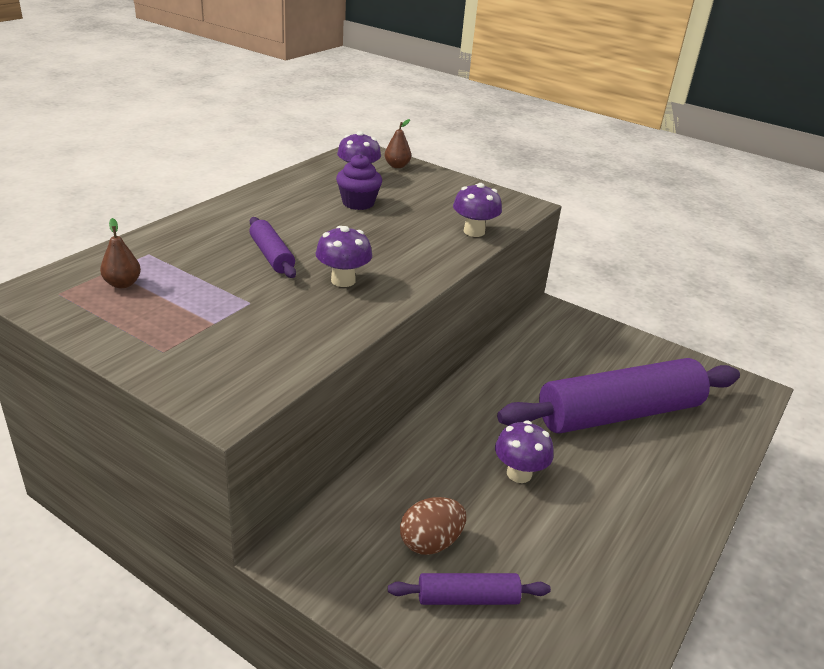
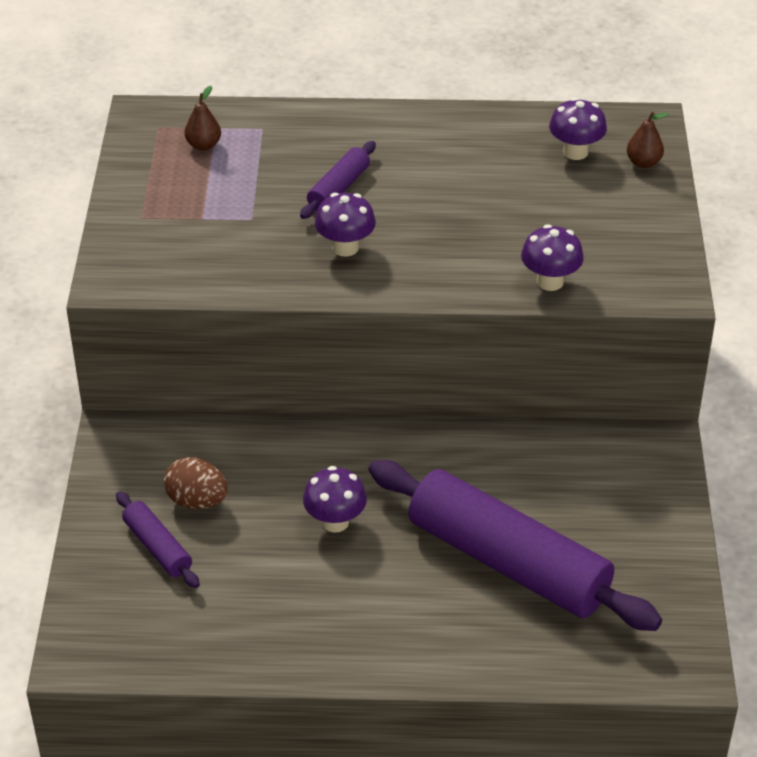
camera: 60 degrees right, 10 degrees up
(358, 203) = (511, 182): purple cupcake -> none

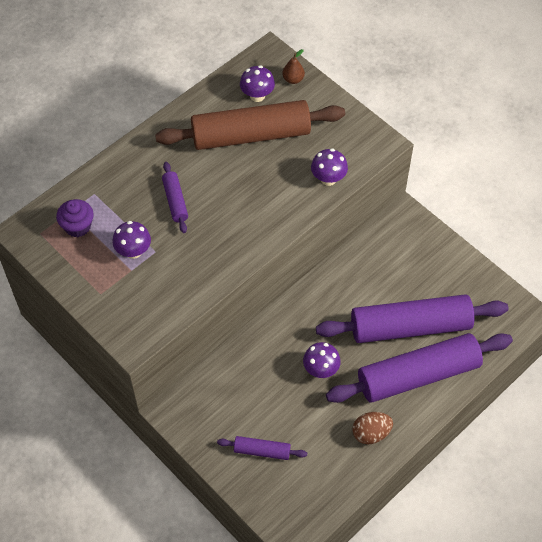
camera: 45 degrees left, 15 degrees up
(197, 501) = (250, 413): brown egg -> brown egg (371, 433)
(203, 145) = (78, 226): brown pear -> purple cupcake
(345, 247) = (219, 232): purple mushroom -> purple mushroom (133, 251)
(448, 619) = (418, 375): none -> purple rolling pin
(514, 183) = (251, 135): none -> brown rolling pin

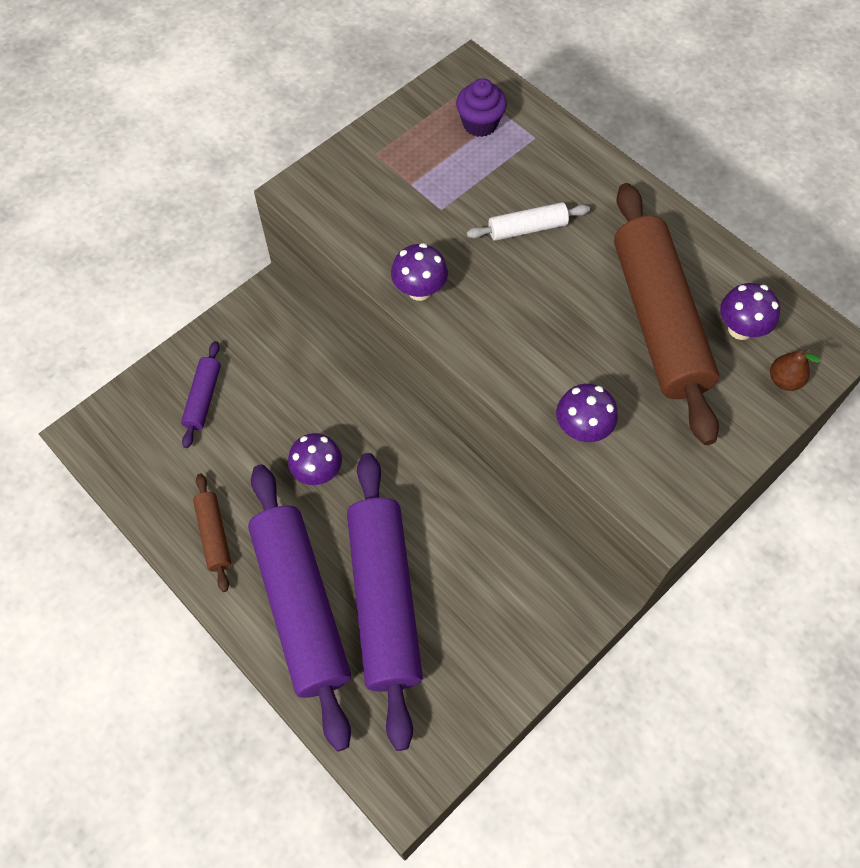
camera: 90 degrees right, 5 degrees up
(133, 251) = (441, 185): purple mushroom -> purple mushroom (419, 290)
(175, 201) = (527, 228): purple rolling pin -> white rolling pin
(371, 433) = (214, 535): brown egg -> brown rolling pin

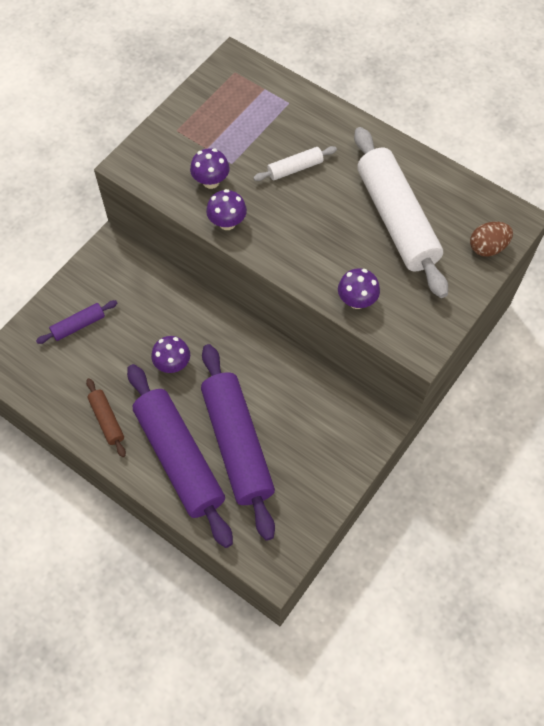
camera: 10 degrees left, 0 degrees up
(203, 398) = (78, 325): purple rolling pin -> purple rolling pin turned 60 degrees clockwise
(480, 124) = (248, 98): purple cupcake -> none
(658, 321) = (397, 219): brown rolling pin -> white rolling pin
(740, 329) = (453, 217): purple mushroom -> purple mushroom (211, 181)
(784, 380) = (487, 247): brown pear -> brown egg

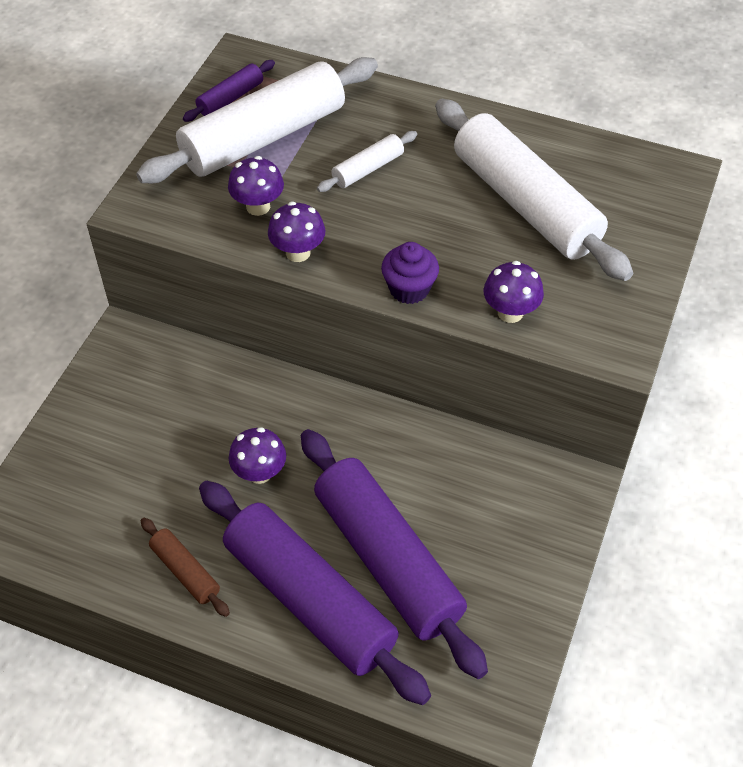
camera: 15 degrees left, 10 degrees down
(78, 325) = (105, 451): purple rolling pin -> purple rolling pin (230, 98)
(230, 127) = (263, 137): none -> white rolling pin
(293, 267) = (409, 289): none -> purple cupcake
(487, 247) = (656, 213): brown egg -> none

